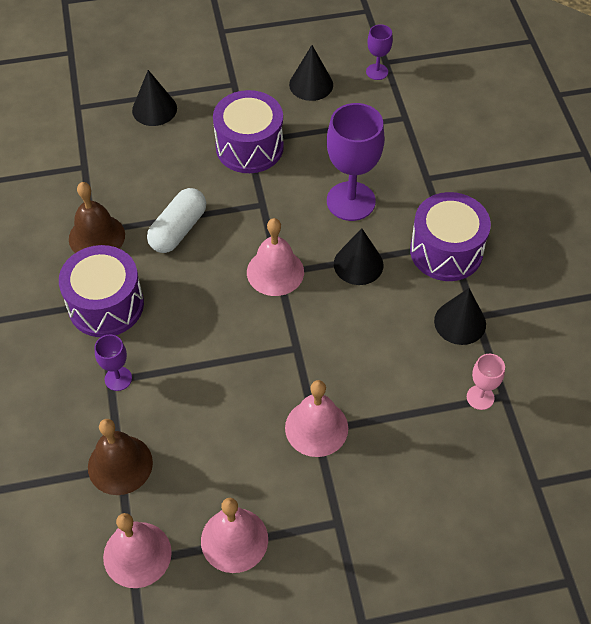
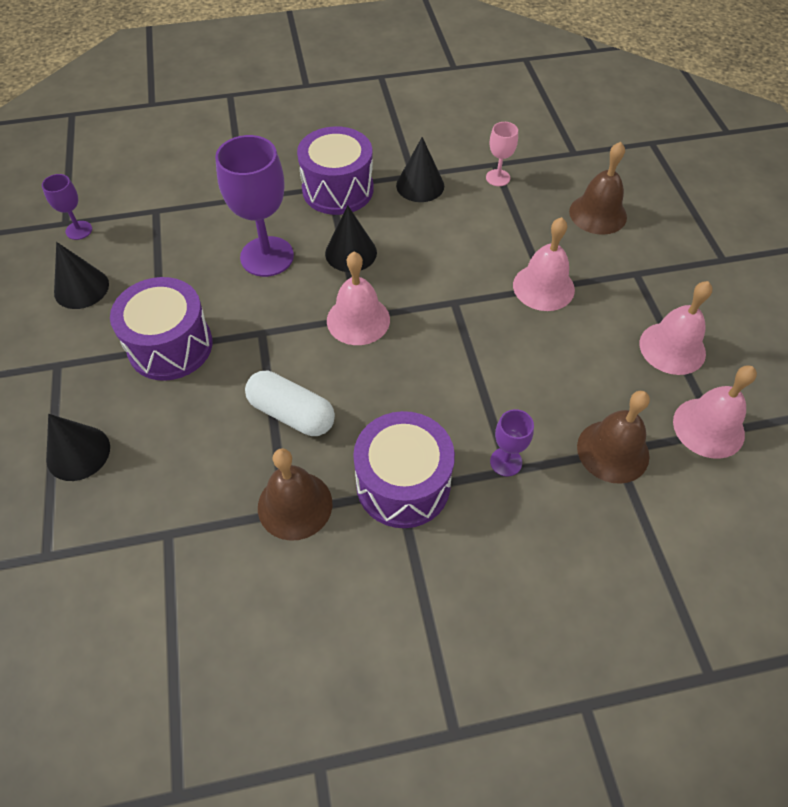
camera: 90 degrees left, 0 degrees up
(429, 495) = (598, 214): none -> brown bell

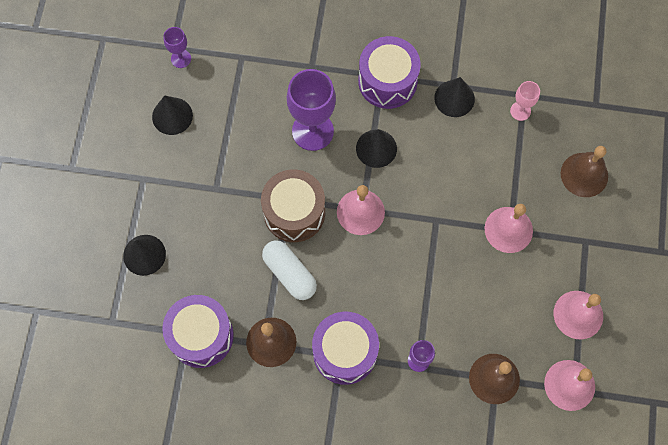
camera: 20 degrees right, 15 degrees up
(170, 346) = (223, 189): purple drum -> purple drum (201, 336)
(273, 344) = (294, 212): none -> brown drum

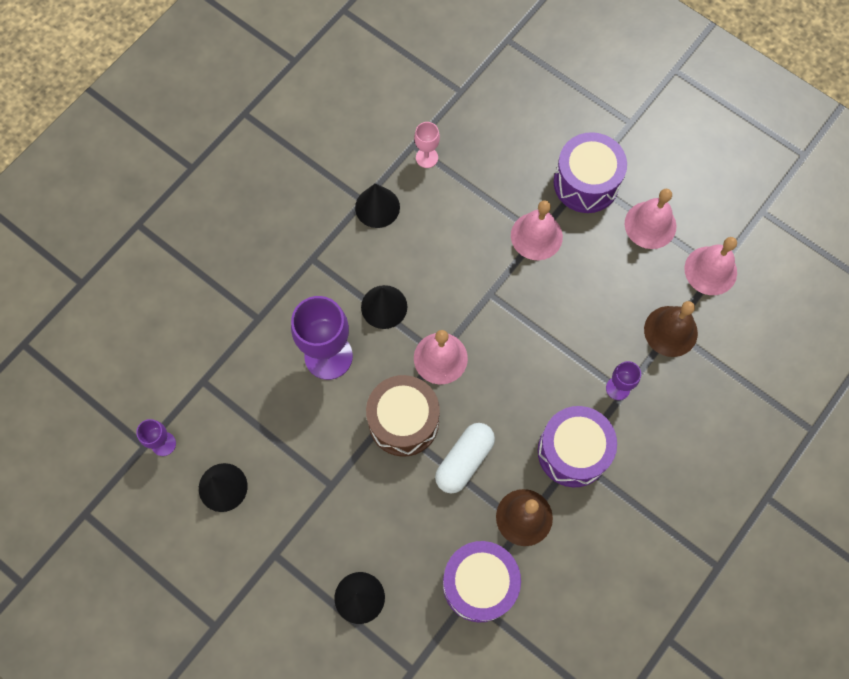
camera: 60 degrees left, 0 degrees up
(290, 273) = (464, 460): white capsule -> white capsule turned 45 degrees counterclockwise
(387, 81) = (321, 257): purple drum -> purple drum (586, 183)
(584, 174) = (522, 141): brown bell -> none

